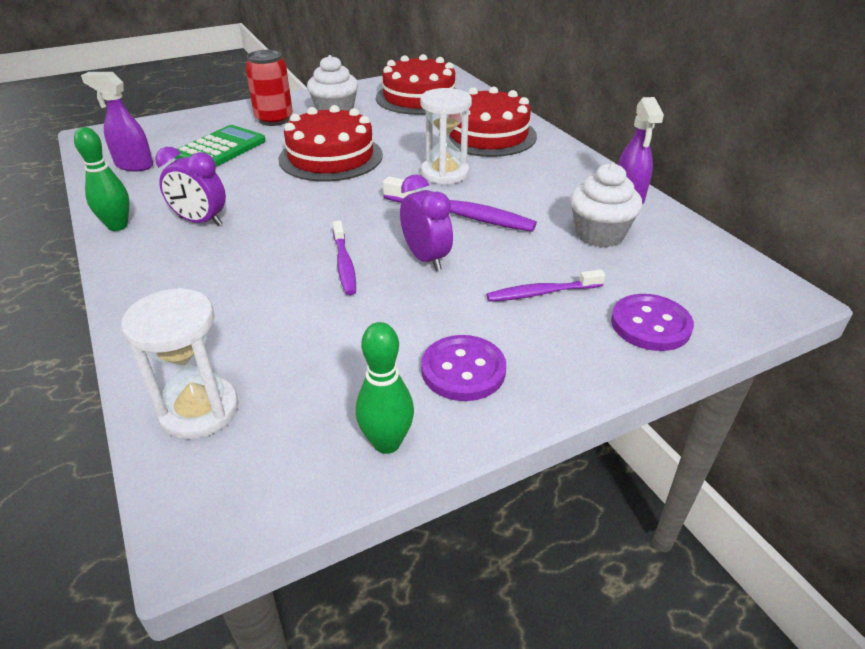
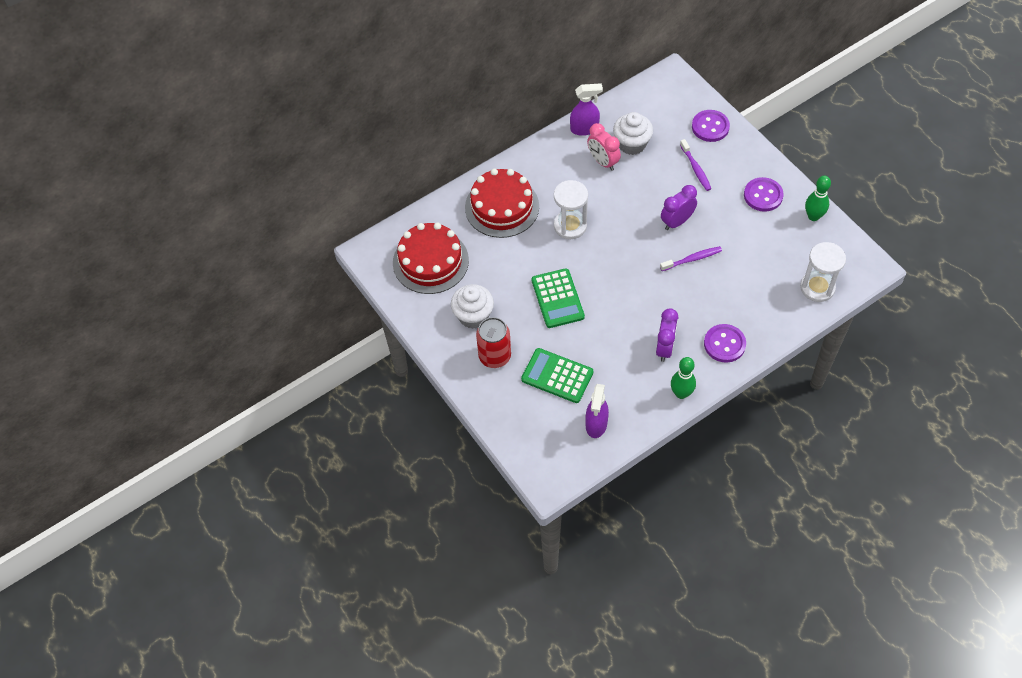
camera: 95 degrees left, 20 degrees up
(164, 274) = (724, 344): none -> purple button
(331, 157) = (557, 298): red cake -> green calculator
(461, 214) = (624, 211): purple toothbrush -> none
(561, 206) = (603, 162): none -> pink clock

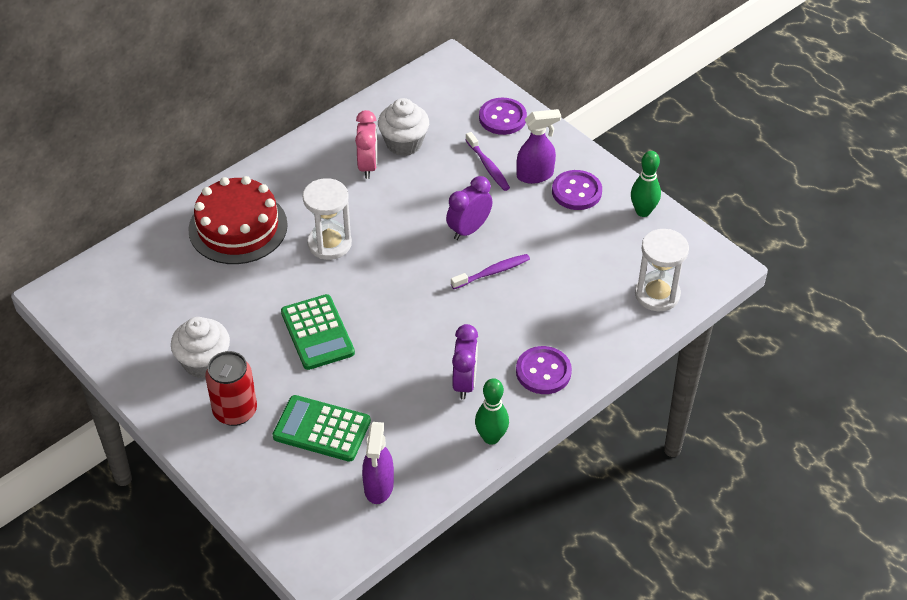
camera: 10 degrees left, 10 degrees down
(430, 261) = (144, 299): red cake -> none
(584, 129) = (342, 129): purple spray bottle -> purple spray bottle (535, 175)
(603, 162) = (368, 166): pink clock -> pink clock turned 135 degrees counterclockwise

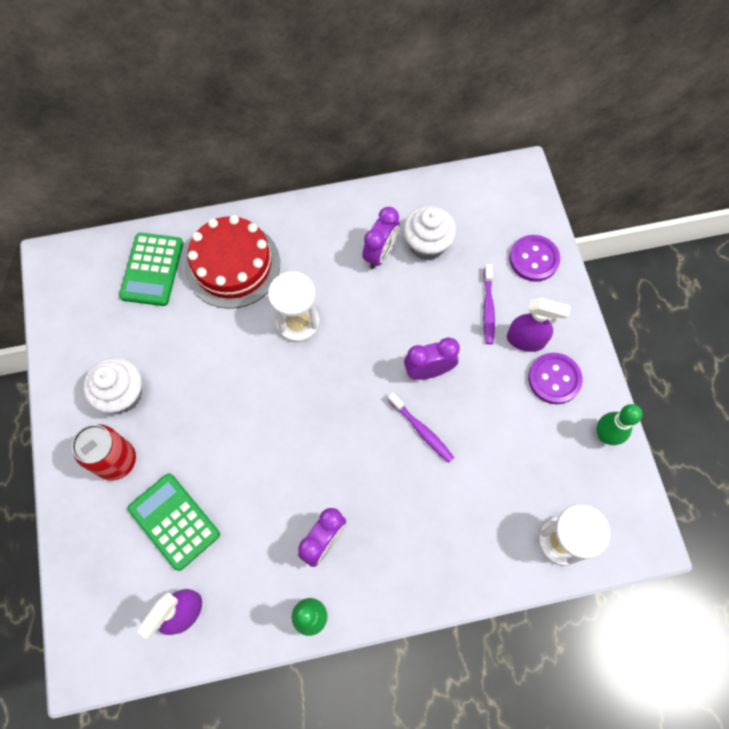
camera: 30 degrees right, 20 degrees up
(317, 333) = (231, 414): green calculator -> green calculator (152, 269)
(368, 166) = (380, 254): pink clock -> purple clock
(492, 272) = (421, 430): purple toothbrush -> purple toothbrush turned 45 degrees clockwise
(543, 372) = (401, 570): purple button -> none

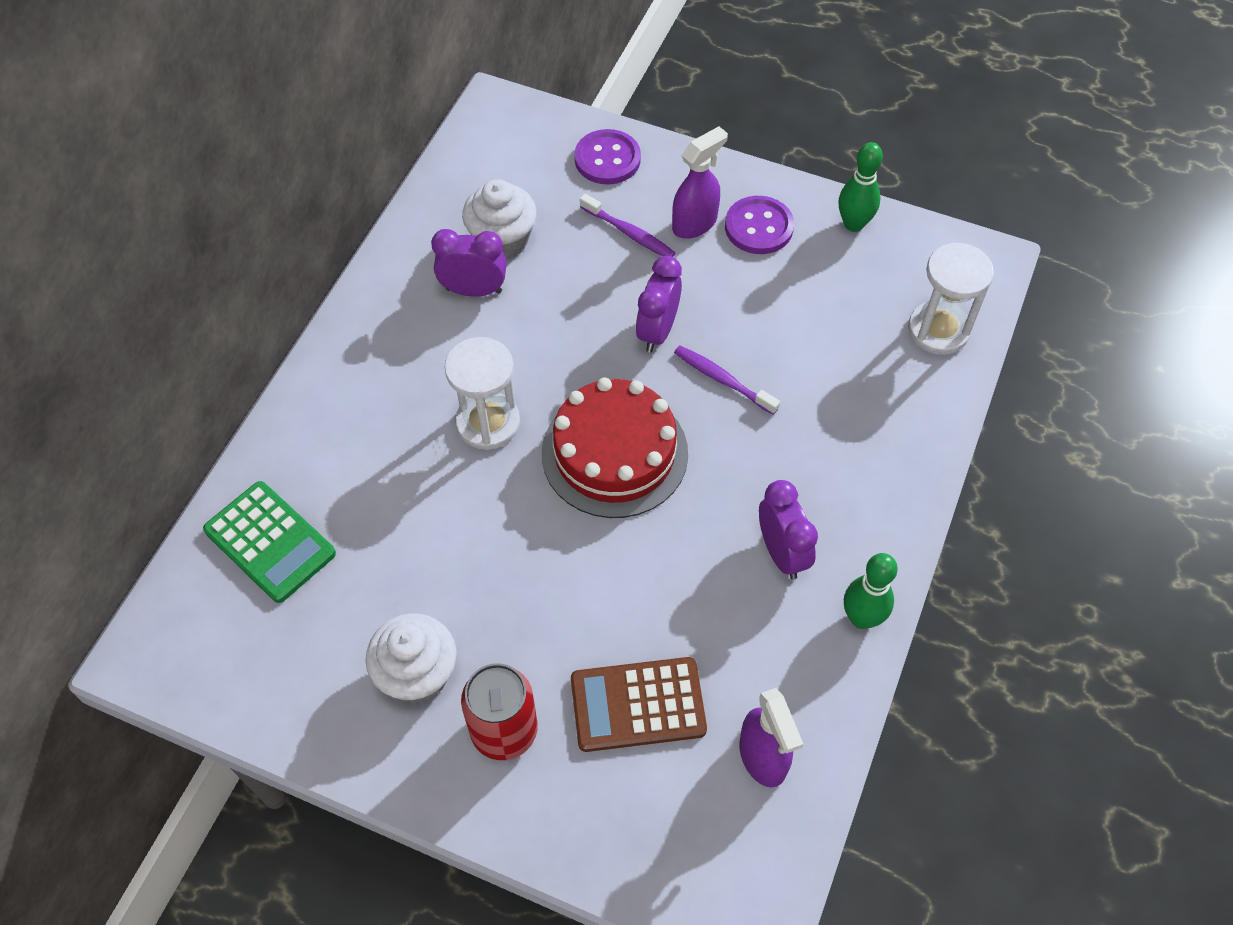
camera: 55 degrees left, 10 degrees down
(174, 521) = (638, 705): green calculator -> brown calculator
(232, 265) = (348, 448): red cake -> red cake (614, 453)
(380, 254) = (474, 290): purple clock -> purple clock turned 60 degrees counterclockwise
(421, 430) = (722, 380): purple toothbrush -> purple toothbrush turned 135 degrees counterclockwise

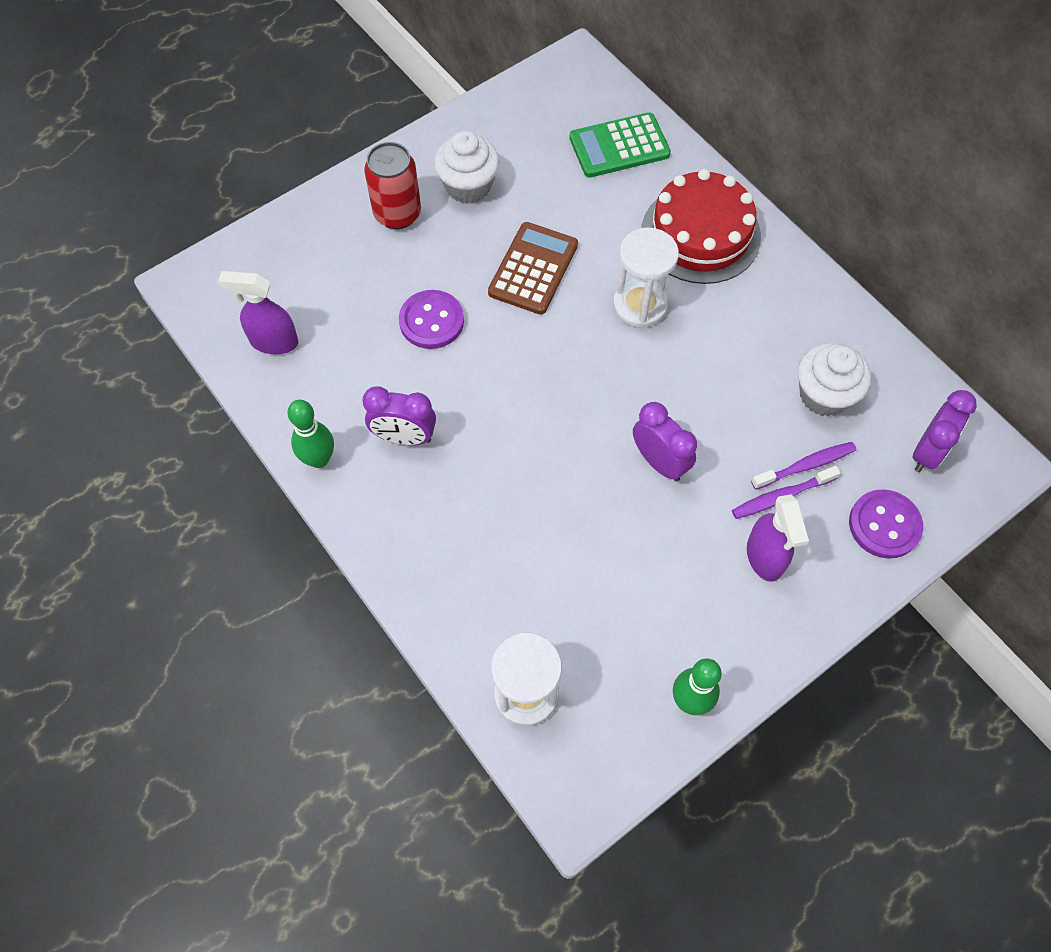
camera: 120 degrees right, 5 degrees up
(474, 290) = (778, 351): purple clock -> purple clock (928, 452)
(614, 453) = (561, 373): red cake -> red cake (700, 234)
(638, 705) = (360, 291): brown calculator -> brown calculator (533, 269)
(722, 380) = (581, 484): purple toothbrush -> purple toothbrush (806, 466)
(759, 227) = (731, 610): purple button -> purple button (431, 321)

